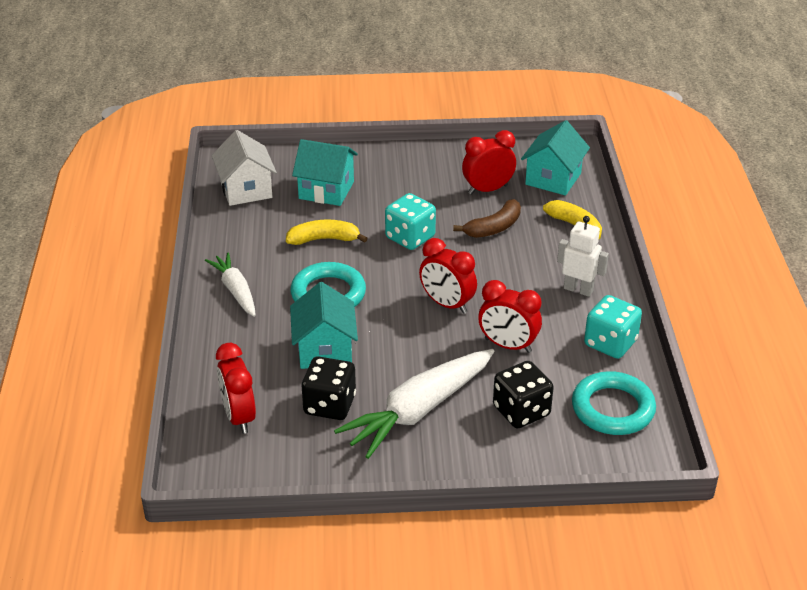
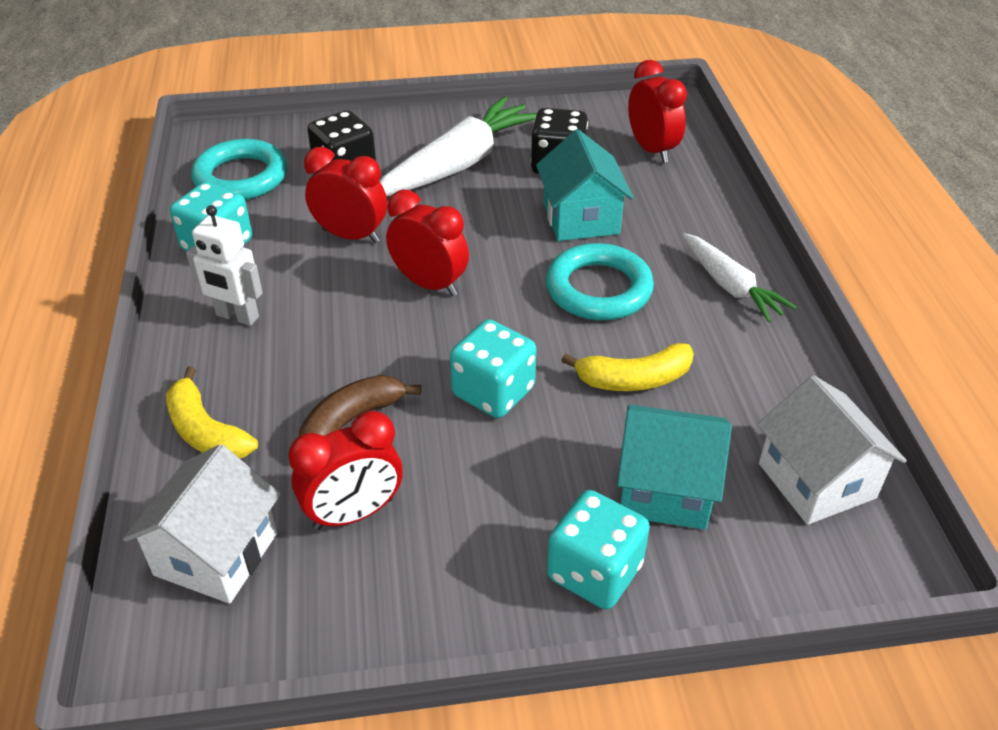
camera: 175 degrees right, 5 degrees up
(372, 164) = (594, 572): none -> turquoise dice
(553, 179) = (216, 554): turquoise house -> white house

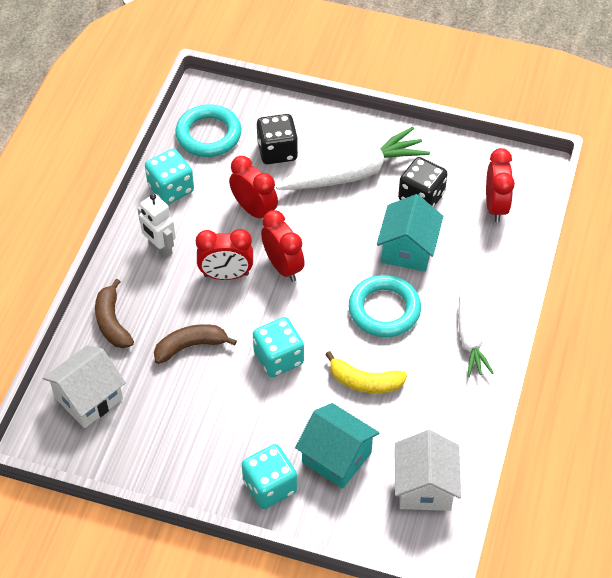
camera: 25 degrees right, 10 degrees up
(206, 431) = (112, 322): yellow banana -> brown banana
(354, 513) = (166, 403): red clock -> red clock (226, 275)

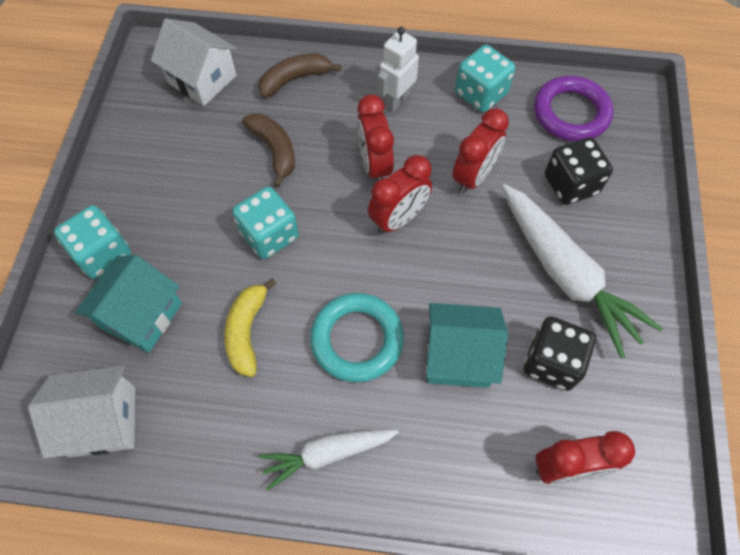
camera: 80 degrees right, 10 degrees up
(208, 135) = (571, 113): turquoise ring -> purple ring

